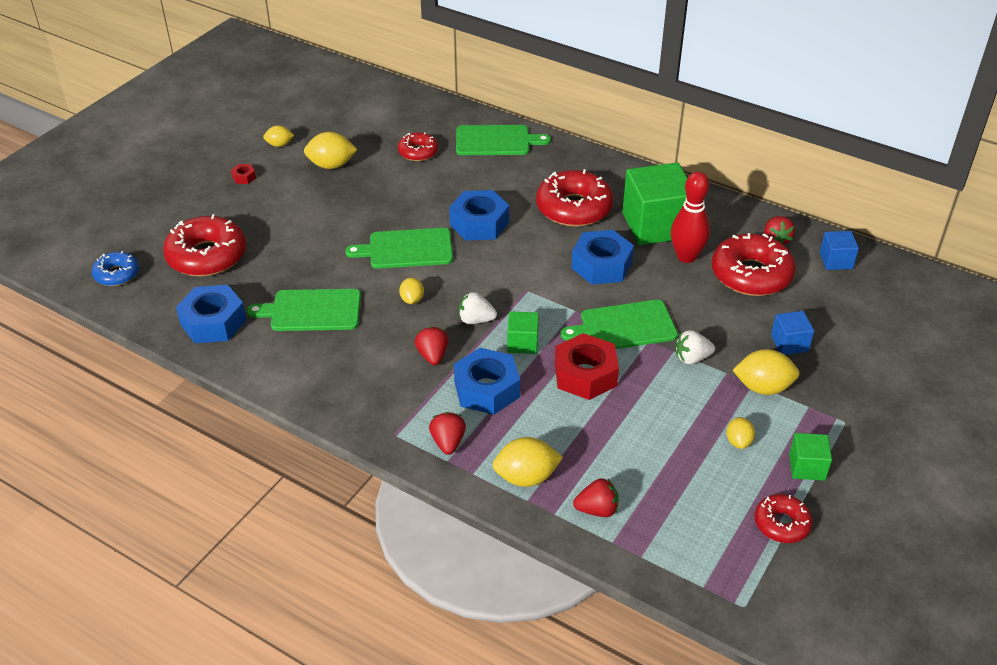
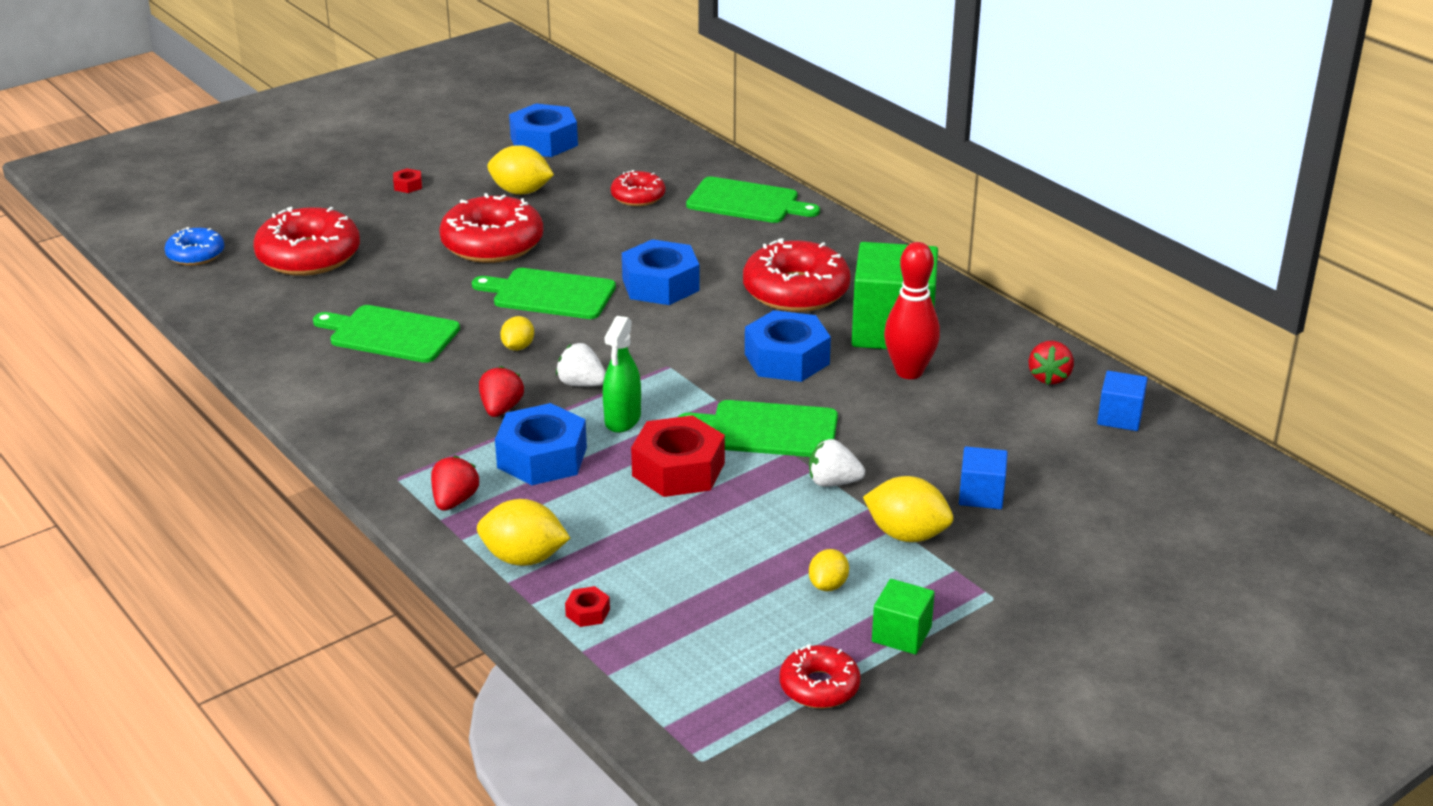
camera: 20 degrees right, 10 degrees down
(213, 322) = (269, 322): blue nut -> blue nut (544, 141)
(279, 145) = (474, 160): yellow lemon -> none
(522, 343) = (622, 419): green cube -> green spray bottle
(597, 509) = (587, 612): red strawberry -> red nut
(751, 275) = (985, 409): red donut -> red donut (492, 244)

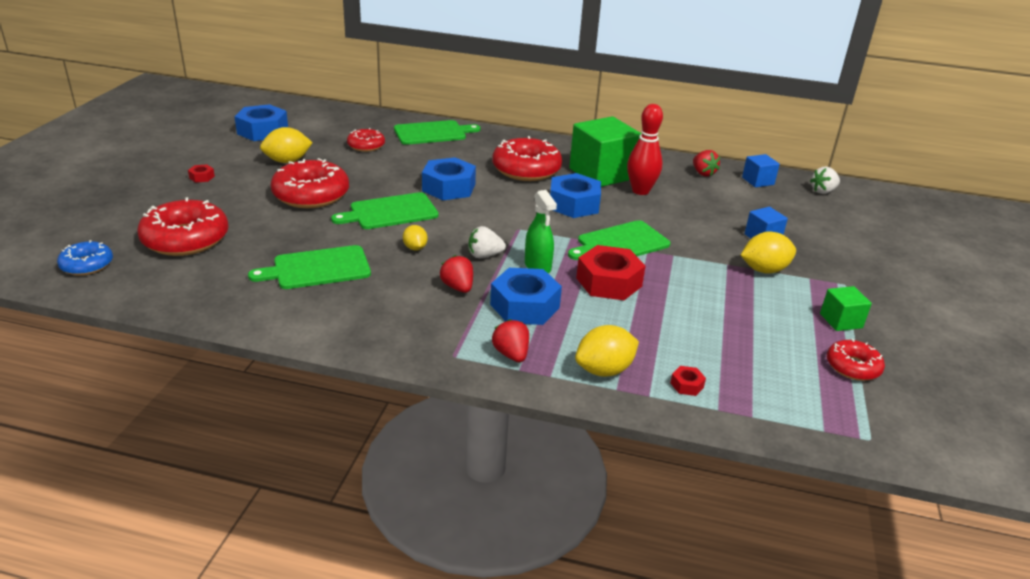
camera: 40 degrees left, 0 degrees up
(828, 585) = (772, 311): yellow lemon -> none
(833, 482) = (692, 258): white strawberry -> white strawberry (823, 191)

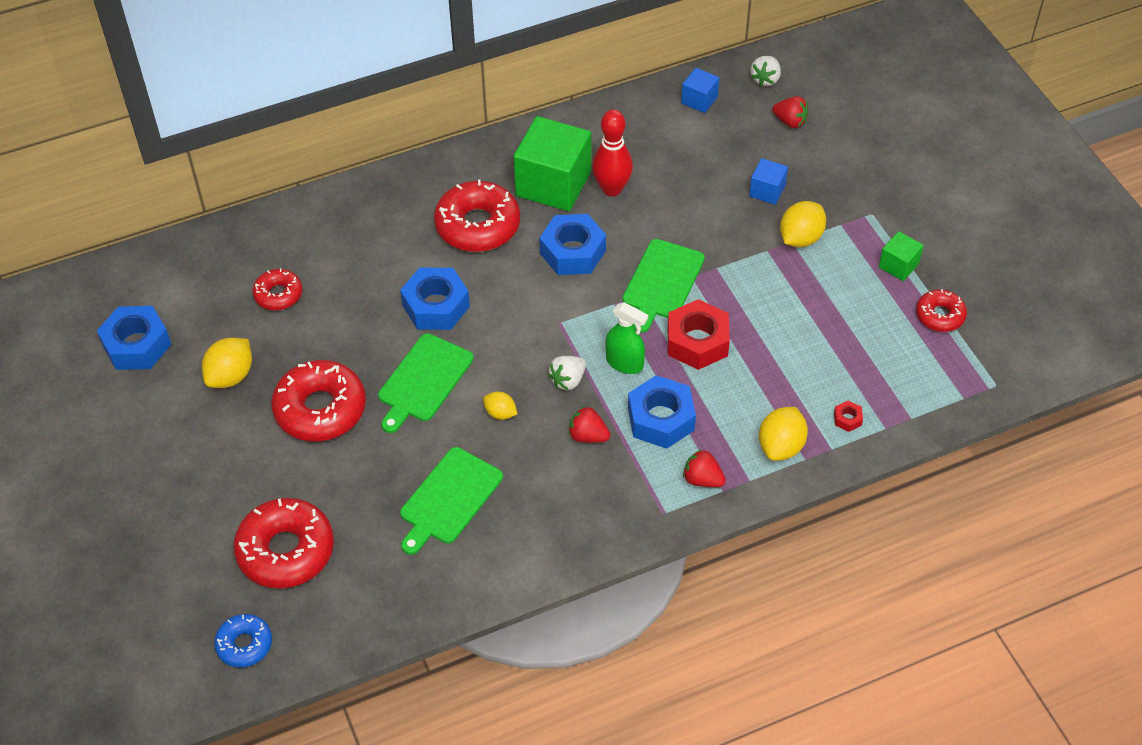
camera: 35 degrees left, 20 degrees up
(202, 177) = (178, 461): red nut -> none
(433, 133) = (320, 225): green cutting board -> none
(703, 173) = (642, 119): red strawberry -> red strawberry (790, 121)

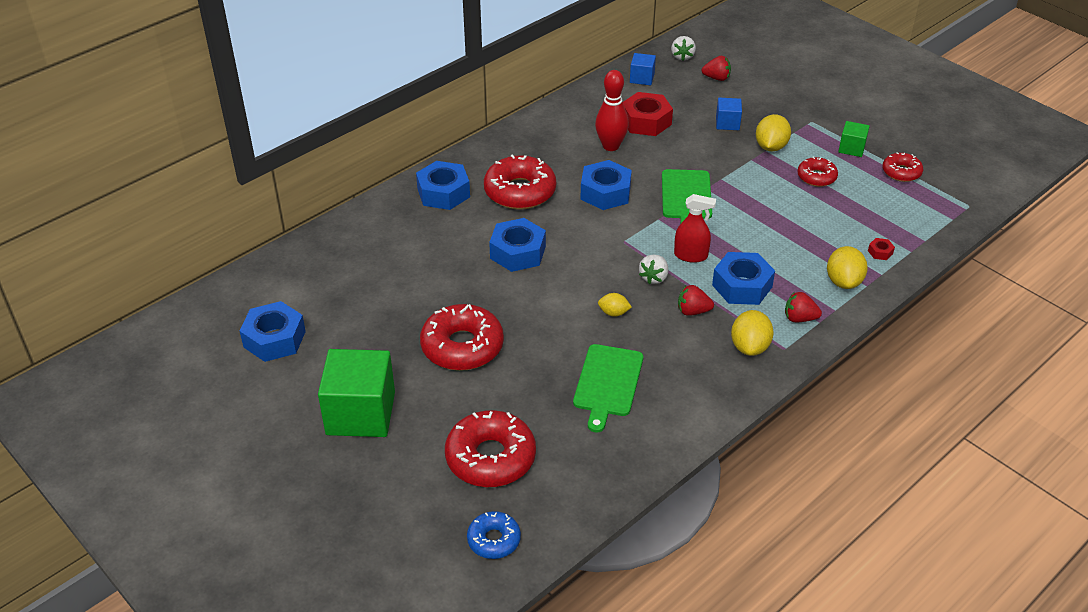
camera: 20 degrees left, 10 degrees down
(231, 376) = (371, 341): yellow lemon -> yellow lemon (749, 347)
(278, 294) = (381, 274): red donut -> red donut (816, 177)
(393, 205) = (443, 193): none -> blue nut
(423, 381) = (538, 306): green cutting board -> none
(553, 184) = (563, 152): green cube -> green cube (360, 413)
(624, 363) = (691, 256): green spray bottle -> red spray bottle
(697, 342) = (737, 229): red nut -> red nut (646, 121)

